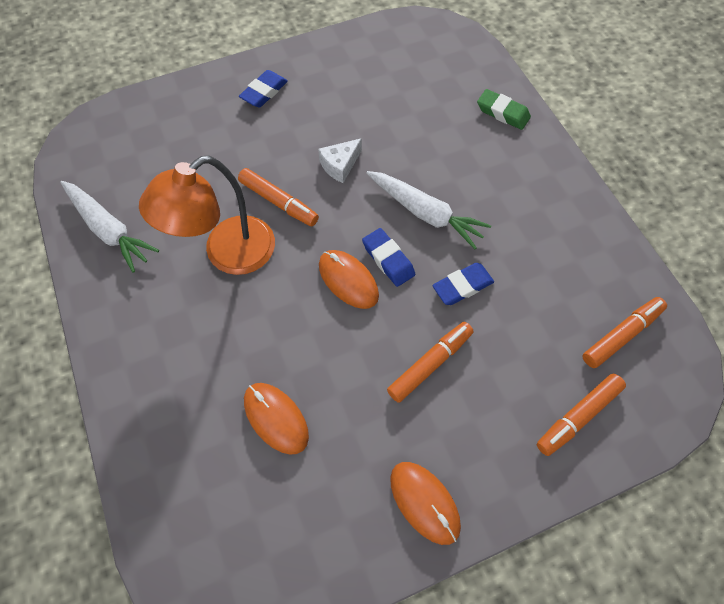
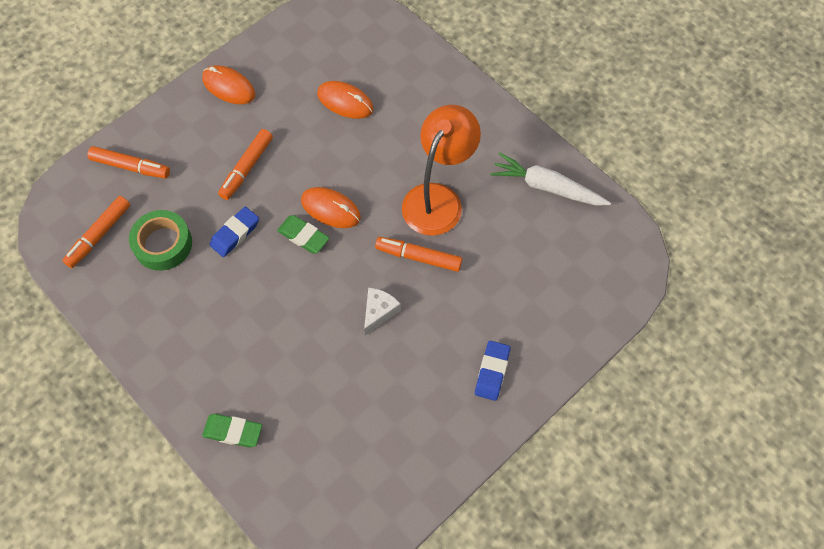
camera: 160 degrees right, 0 degrees up
(388, 259) = (303, 236): blue eraser -> green eraser
(425, 213) = (284, 289): white carrot -> none
(546, 300) = (163, 244): none -> green tape
(577, 416) = (131, 167): orange marker -> orange marker turned 75 degrees clockwise

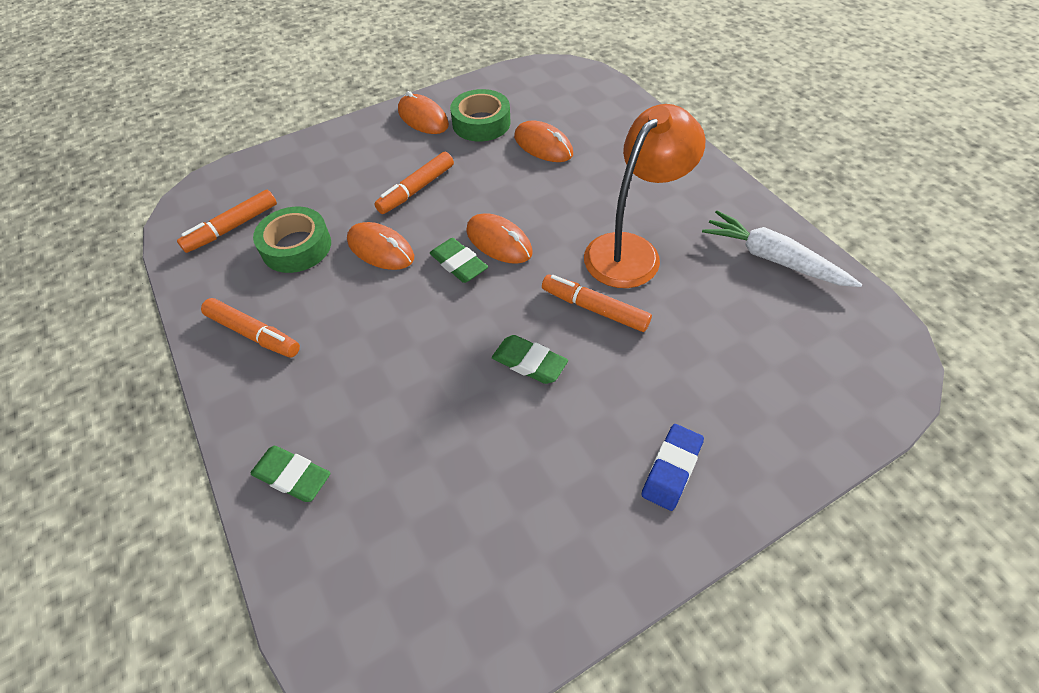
camera: 15 degrees right, 10 degrees down
(131, 167) = (294, 171): orange marker -> orange marker (254, 334)
(235, 234) = (380, 249): blue eraser -> orange mouse
(284, 84) = (481, 123): none -> green tape
(379, 312) = (529, 363): white cheese -> green eraser

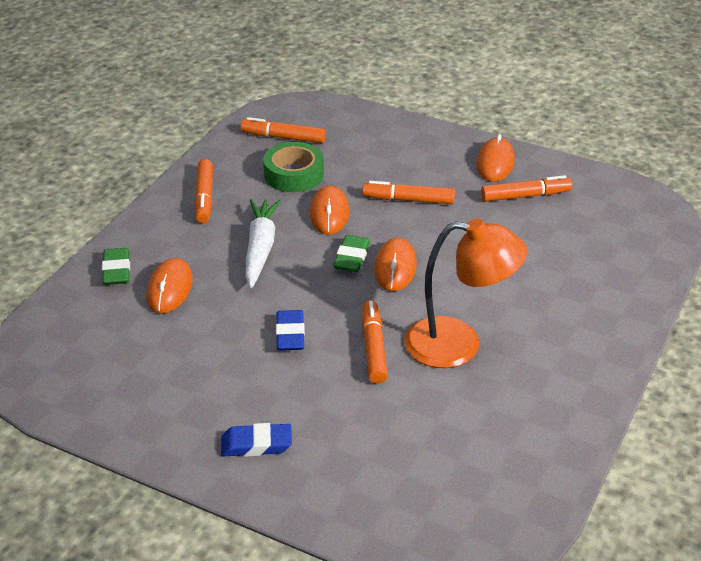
camera: 55 degrees right, 15 degrees down
(481, 123) = (525, 196): green tape -> orange marker
(529, 363) = (290, 334): green eraser -> blue eraser
(543, 145) = (536, 243): orange mouse -> orange mouse (169, 289)
(772, 259) = (536, 436): white carrot -> white carrot (260, 248)

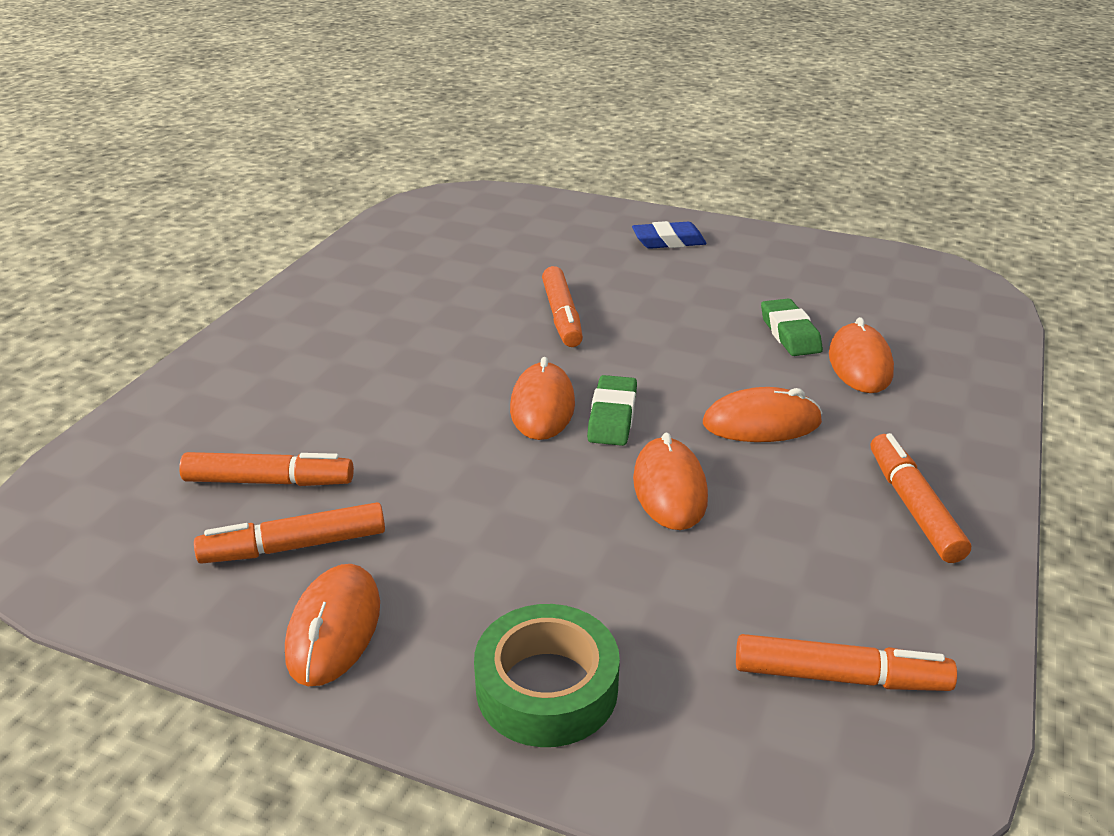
camera: 175 degrees right, 5 degrees down
(116, 270) = (955, 382): green eraser -> green eraser (790, 333)
(260, 248) = (761, 423): white carrot -> orange mouse
(290, 334) = (670, 324): blue eraser -> none
(294, 174) = (769, 570): green tape -> green tape (547, 688)
(408, 200) = (527, 524): orange marker -> orange marker (269, 481)
(459, 344) = (455, 324): orange lamp -> none

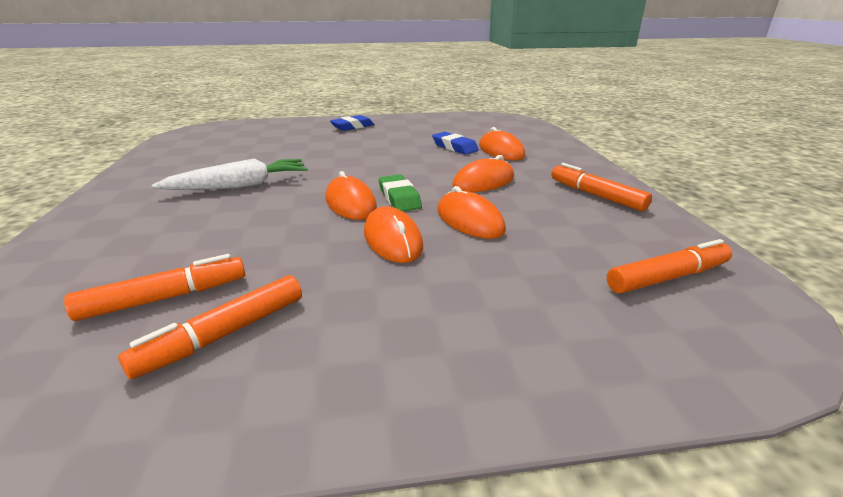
camera: 30 degrees left, 5 degrees down
(334, 628) = (311, 382): orange mouse -> orange mouse (392, 240)
(432, 332) = (239, 186): none -> white carrot
(547, 688) = (520, 353): green tape -> none
(561, 316) = (321, 163): orange marker -> none
(790, 333) = (454, 147): green eraser -> blue eraser

